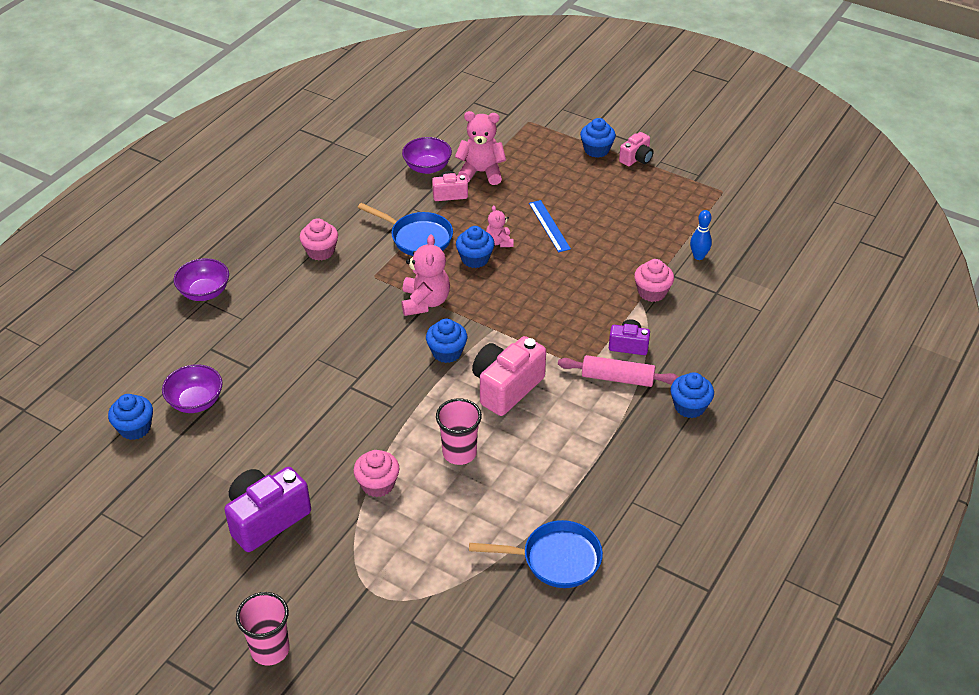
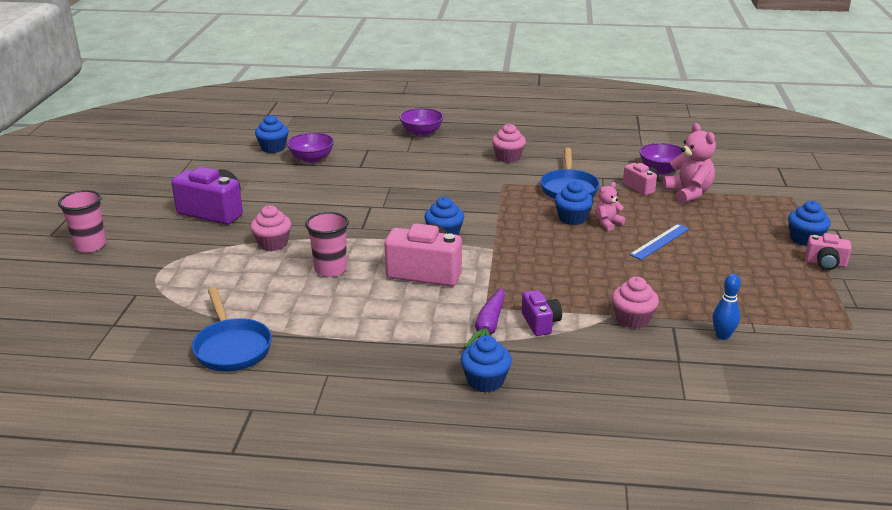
camera: 65 degrees right, 15 degrees down
(425, 302) = (495, 211): pink teddy bear -> none
(617, 378) = (488, 327): pink rolling pin -> purple carrot

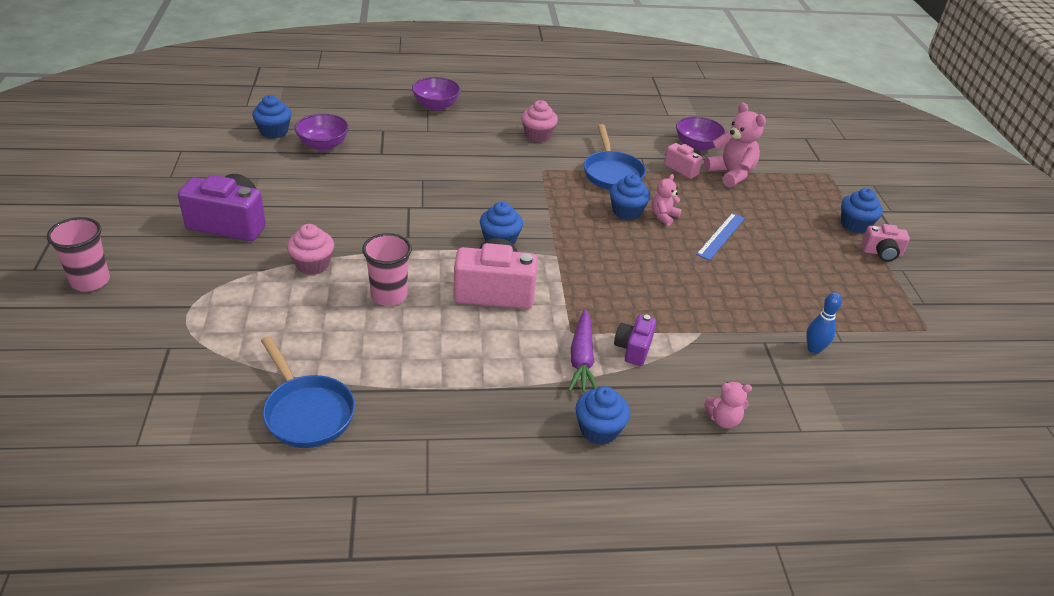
camera: 15 degrees left, 10 degrees up
(540, 323) = (633, 349): purple camera -> purple camera turned 135 degrees counterclockwise
(609, 383) = (723, 420): none -> pink teddy bear
(632, 319) = (722, 336): pink cupcake -> none

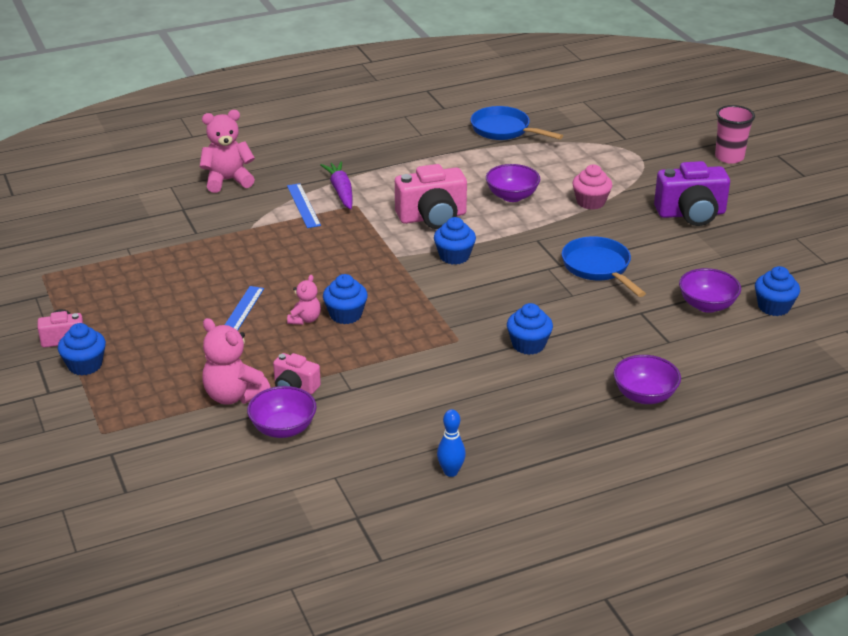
camera: 165 degrees right, 5 degrees down
(389, 295) = (512, 196): pink cup -> purple bowl
(538, 135) = (490, 386): pink cupcake -> none
(599, 429) = (314, 159): blue cupcake -> blue cupcake (528, 345)
(612, 173) = (378, 357): blue pan -> blue pan (598, 268)
(633, 349) = (303, 205): purple camera -> blue ruler
(723, 420) = (228, 180): pink teddy bear -> pink teddy bear, size x1.74
(814, 349) = (153, 236): blue bowling pin -> blue bowling pin (450, 472)

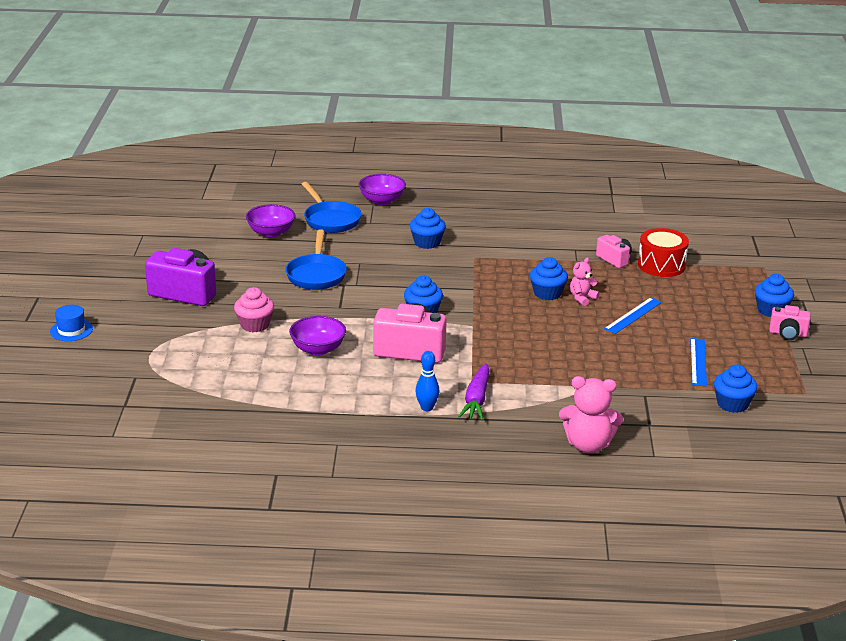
camera: 155 degrees left, 5 degrees down
(234, 396) = (661, 265): pink teddy bear -> red drum
(283, 428) = (635, 240): purple bowl -> none
(303, 205) = (524, 395): blue ruler -> blue ruler (698, 362)
(450, 472) = (540, 198): blue bowling pin -> blue bowling pin (427, 408)
(504, 130) = (243, 423): blue pan -> blue pan (330, 220)
(729, 157) = (71, 330): pink cup -> blue hat
(773, 307) = (226, 221): blue cupcake -> blue cupcake (732, 404)

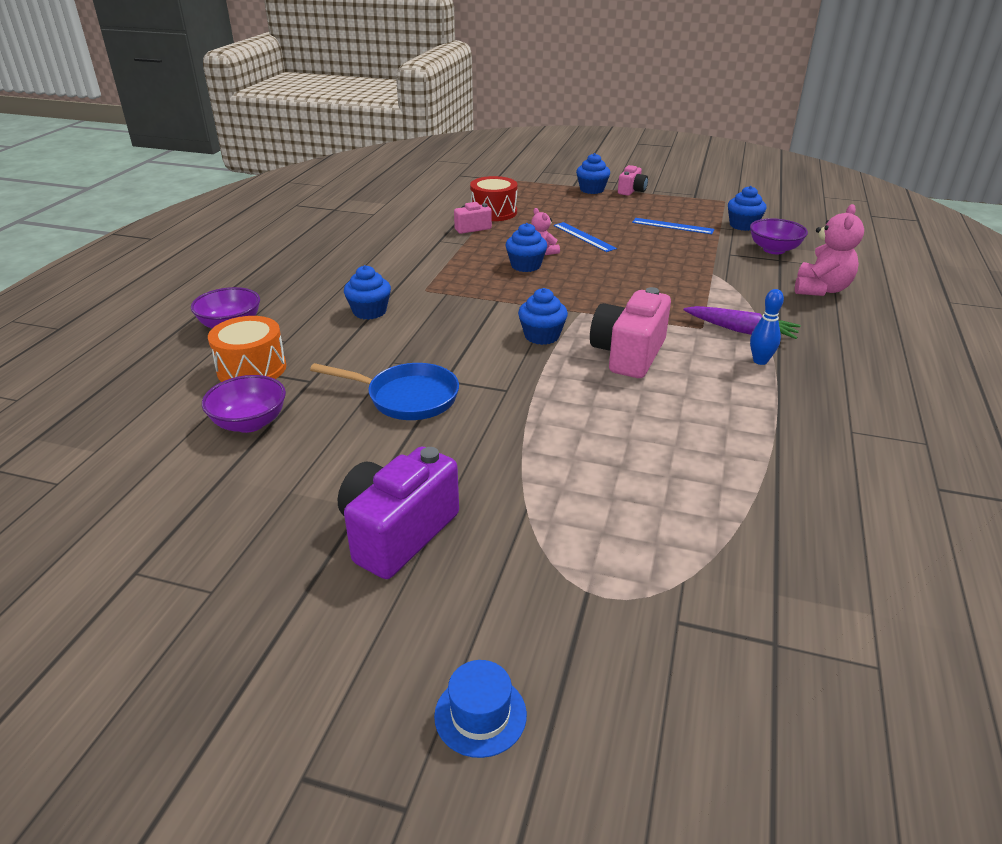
camera: 75 degrees left, 5 degrees up
(254, 325) = (532, 467): pink cupcake -> none
(318, 349) = (615, 419): purple bowl -> purple bowl (774, 250)
(330, 220) = (252, 369): blue pan -> orange drum

